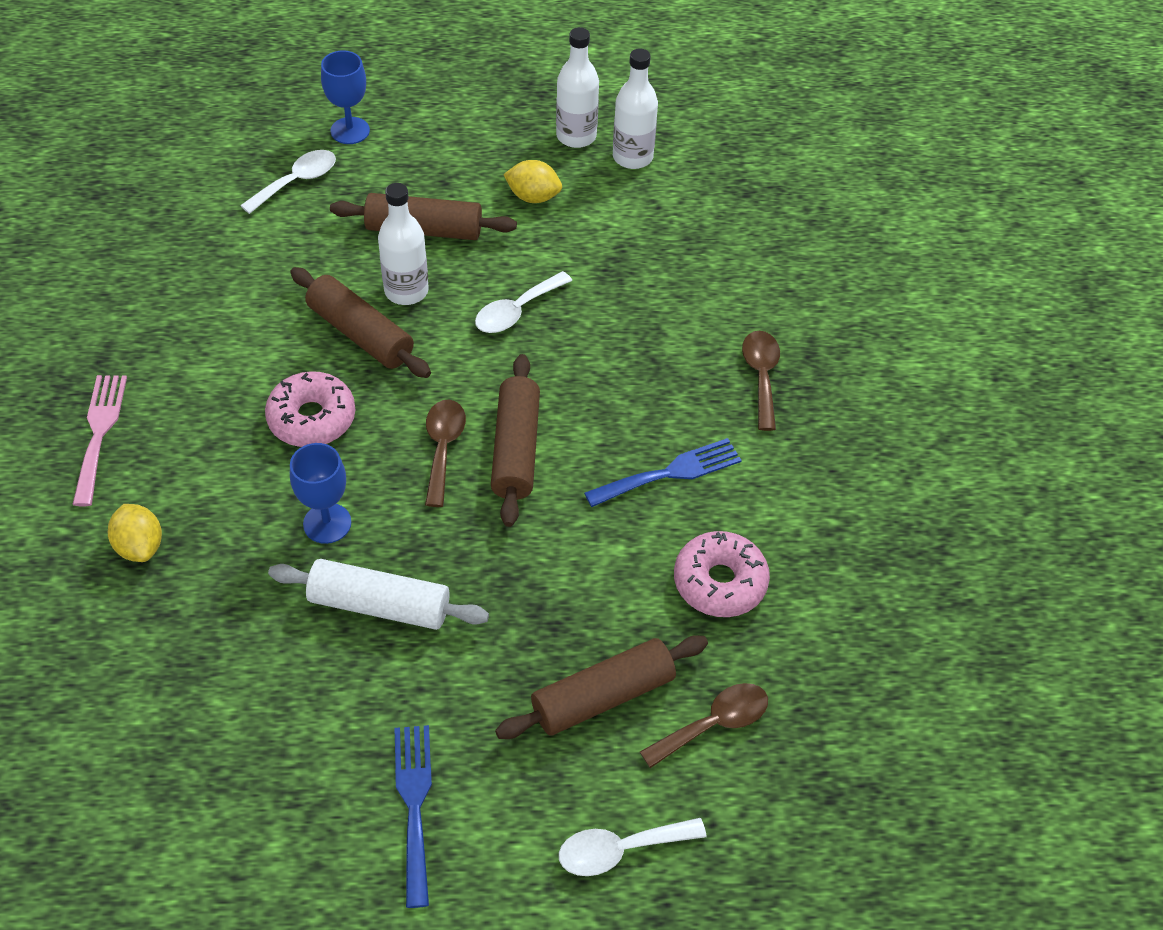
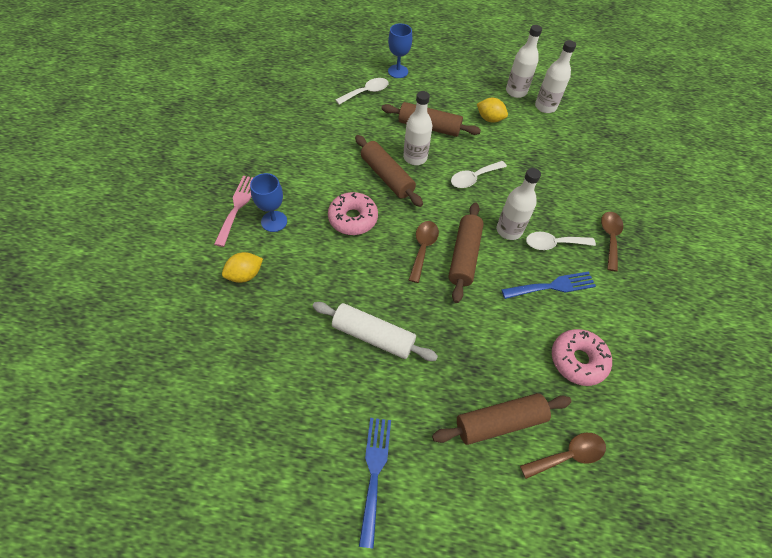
camera: 10 degrees right, 5 degrees up
(140, 546) = (245, 275): yellow lemon -> yellow lemon turned 75 degrees clockwise
(327, 523) = (351, 280): blue goblet -> blue goblet (274, 221)
(588, 392) = (509, 230): none -> white bottle
(620, 849) = (500, 533): white spoon -> white spoon (553, 244)

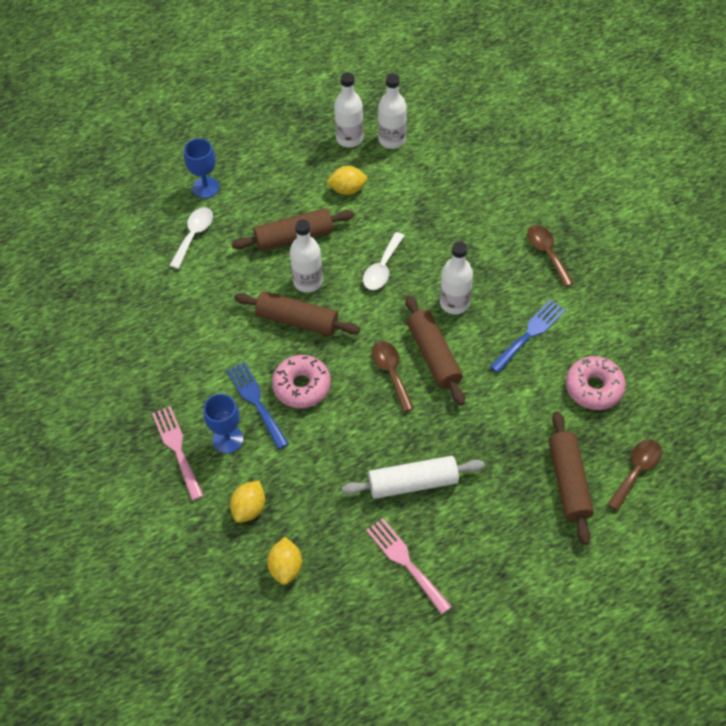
camera: 30 degrees left, 0 degrees up
(230, 333) = (286, 567): none -> yellow lemon
(317, 392) = (405, 562): none -> pink fork
(374, 472) = (502, 588): blue fork -> blue fork (256, 401)
(499, 422) = (568, 482): brown rolling pin -> brown rolling pin turned 45 degrees counterclockwise
(553, 244) = (502, 291): white spoon -> none

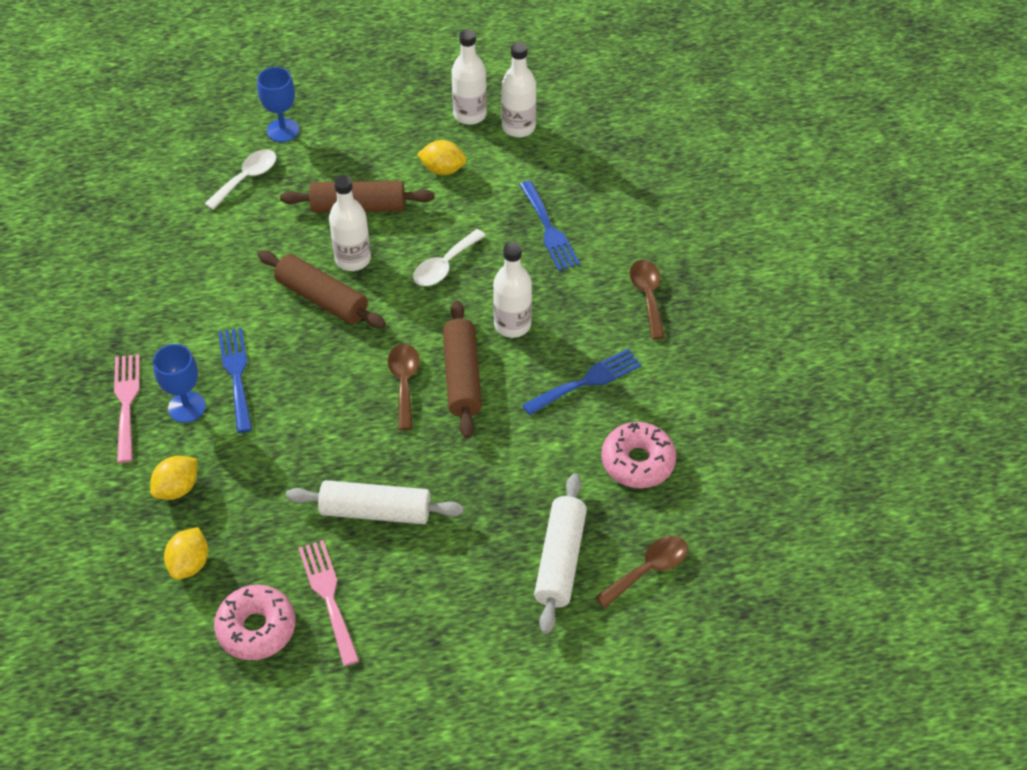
camera: 15 degrees right, 5 degrees down
(302, 386) = (295, 371): pink donut -> pink donut (256, 628)
(450, 218) = (549, 230): none -> blue fork
(568, 482) = (560, 560): brown rolling pin -> white rolling pin

